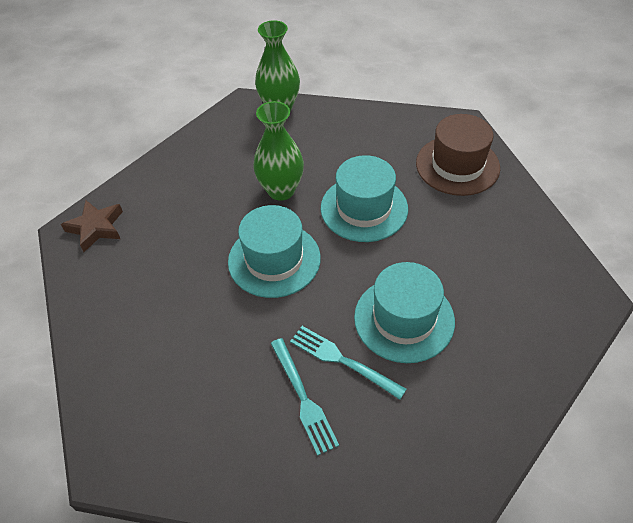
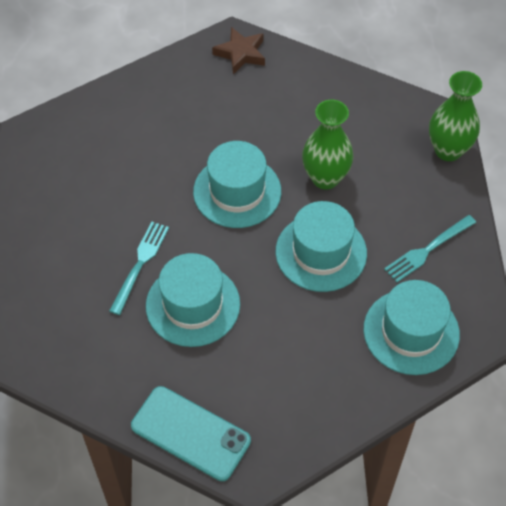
camera: 75 degrees right, 5 degrees up
(303, 398) = (100, 243): turquoise fork -> turquoise fork (427, 250)
(457, 165) = (411, 332): brown hat -> turquoise hat
(553, 343) = (190, 433): none -> turquoise phone

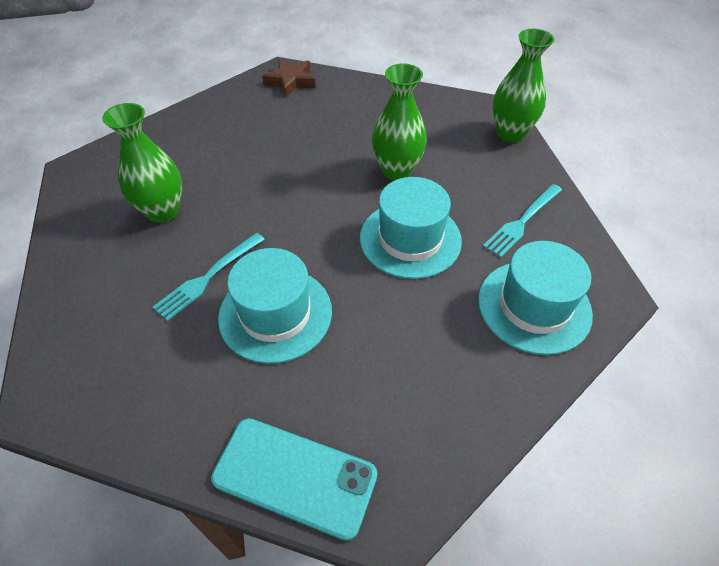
camera: 10 degrees left, 5 degrees down
(105, 192) = (163, 211): none -> green vase
(140, 263) = (208, 278): turquoise fork -> turquoise fork turned 150 degrees counterclockwise
(237, 191) = (307, 193): turquoise hat -> none

